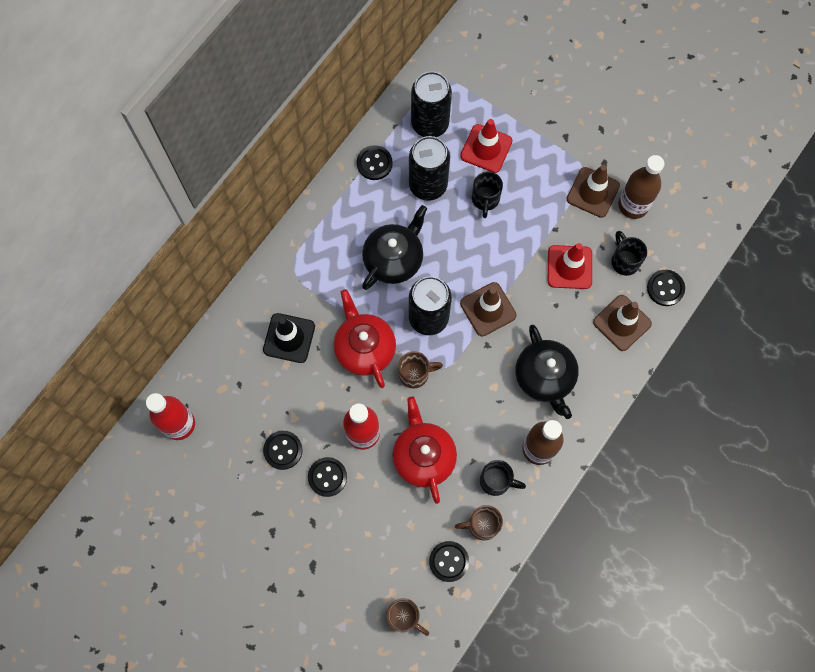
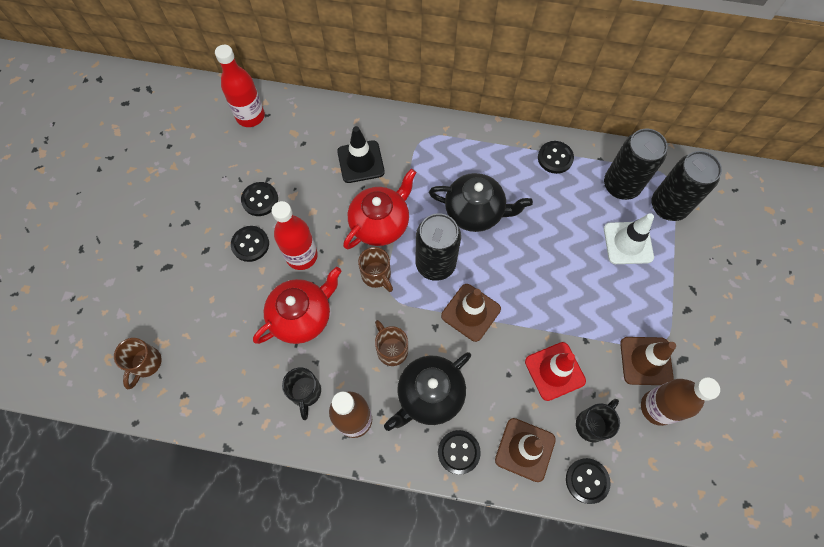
camera: 65 degrees right, 5 degrees down
(428, 185) = (561, 209): black can -> black can (668, 206)
(449, 561) = (211, 381): black button -> black button (458, 452)
(482, 525) = (257, 397): brown mug -> brown mug (391, 349)
(485, 199) = (577, 264): black mug -> none
(486, 148) = (628, 243): red traffic cone -> white traffic cone

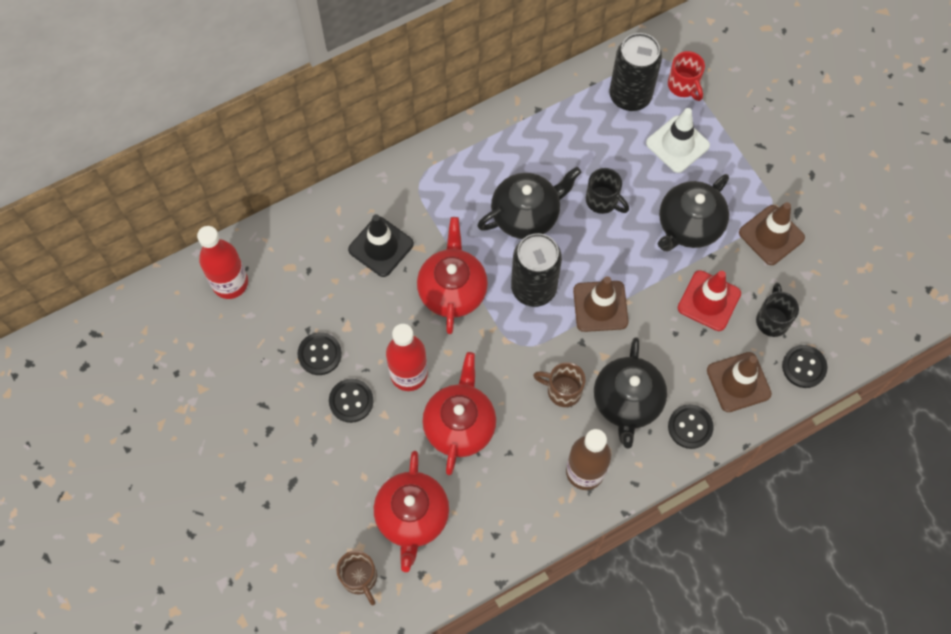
camera: 40 degrees left, 0 degrees up
(215, 351) = (412, 517): none -> red teapot
(305, 392) = (524, 484): black mug -> black mug (603, 201)
(377, 275) = (492, 338): brown mug -> none
(555, 158) = (553, 112): black button -> none
(586, 306) = (689, 226): none -> black teapot
(657, 407) = (809, 266): brown bottle -> none
(668, 206) = (683, 86): black can -> red mug

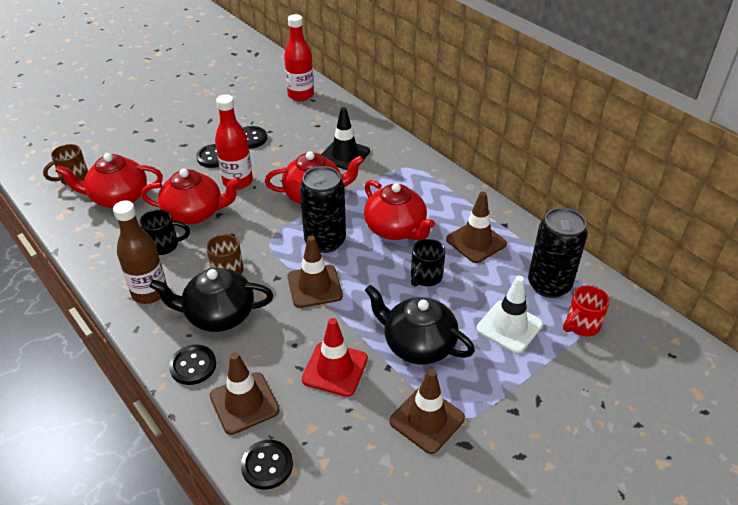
camera: 80 degrees right, 25 degrees down
(526, 214) = (396, 229): black teapot -> red teapot
(559, 143) = (476, 242): none -> brown traffic cone
(772, 319) = (322, 429): black mug -> black mug (164, 245)

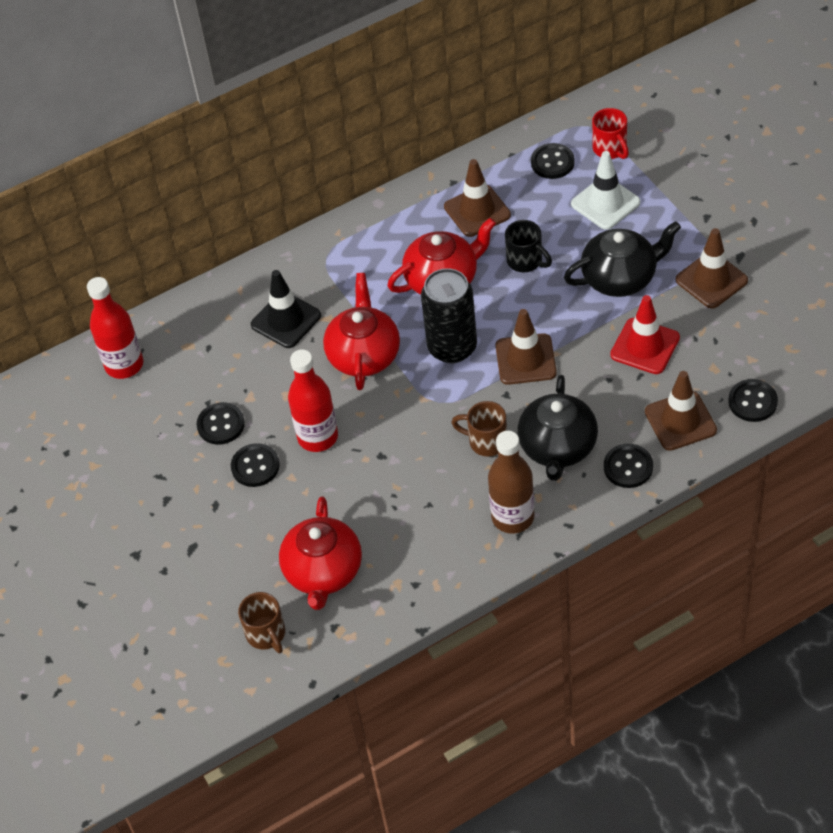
camera: 75 degrees left, 10 degrees up
(164, 245) = (431, 509): black mug -> none
(195, 213) = (374, 481): red teapot -> none
(417, 344) = (620, 277): black teapot -> black teapot turned 150 degrees counterclockwise
(549, 285) = (552, 162): black can -> black button

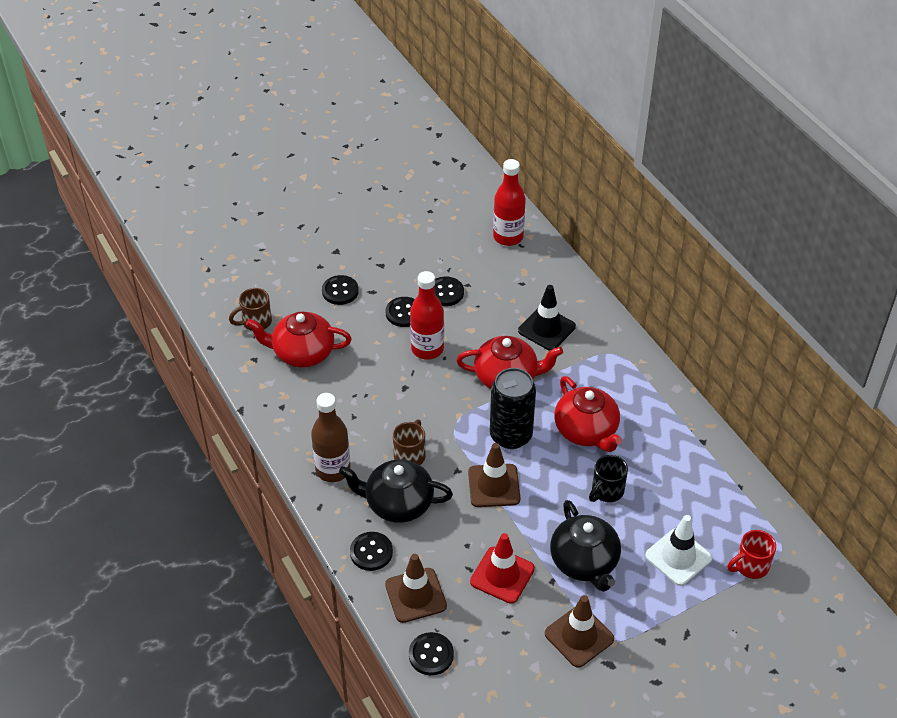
camera: 85 degrees right, 5 degrees down
(477, 211) = (667, 458): brown traffic cone -> none
(552, 162) = (730, 518): black button -> black button (340, 291)

